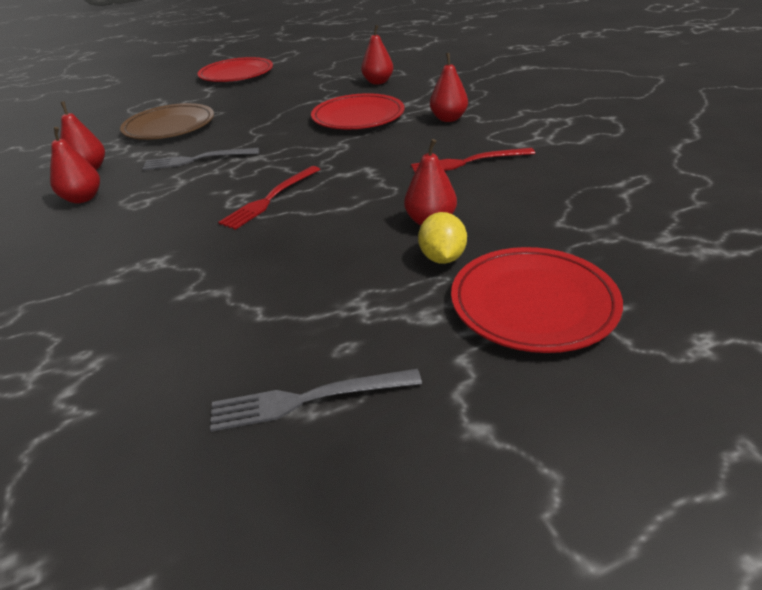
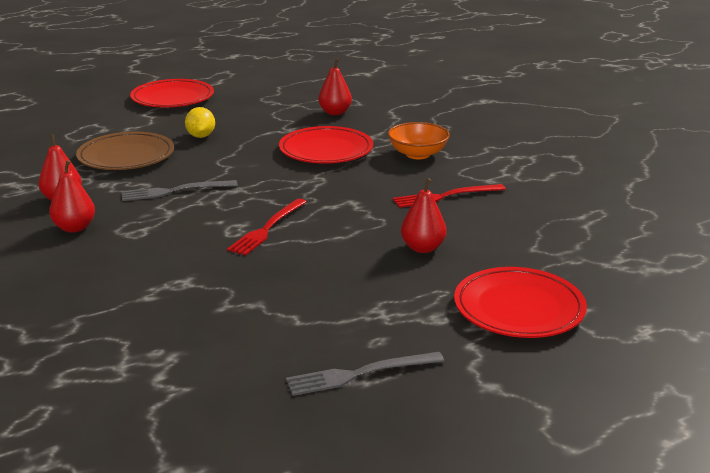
camera: 10 degrees left, 10 degrees down
(442, 258) = (439, 276): yellow lemon -> yellow lemon (201, 136)
(448, 119) = (418, 154): red pear -> orange bowl

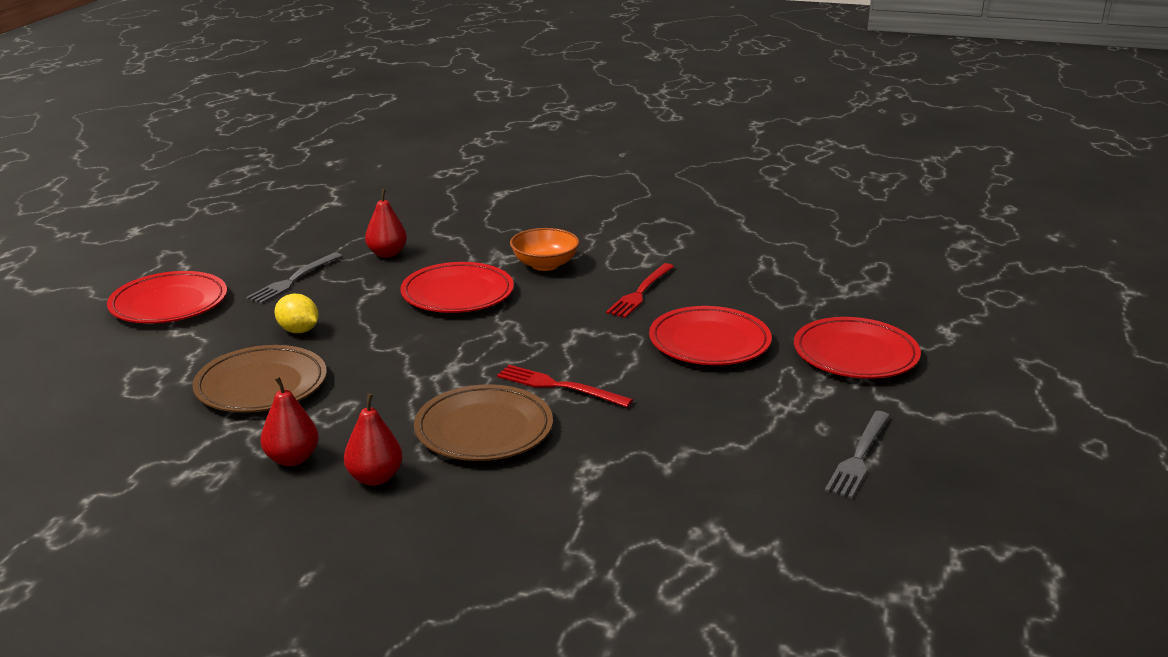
camera: 45 degrees left, 0 degrees up
(175, 191) = (397, 395): grey fork -> grey fork (293, 280)
(176, 231) = (484, 429): none -> brown plate
(267, 228) = (559, 386): red fork -> red fork turned 135 degrees clockwise
(423, 248) = (709, 342): red pear -> red plate

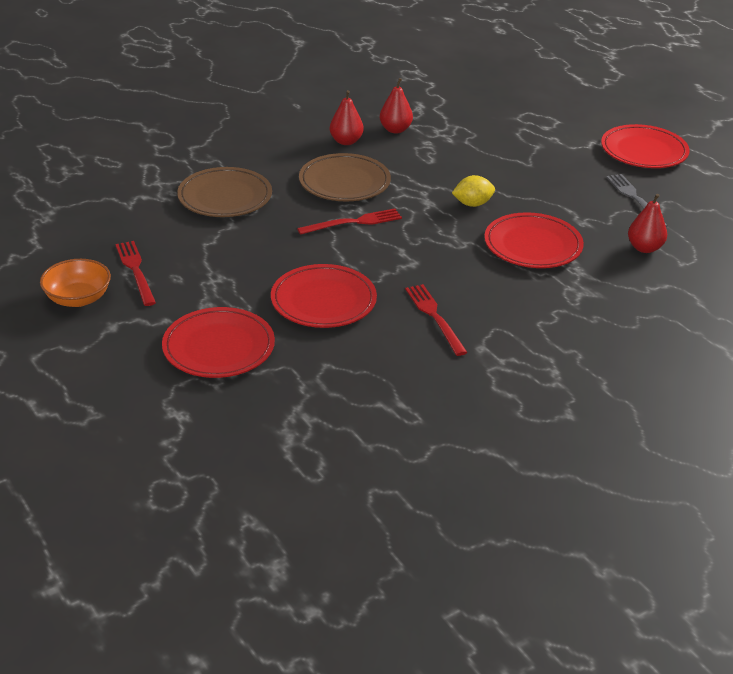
camera: 130 degrees right, 10 degrees up
(261, 385) = (487, 145): brown plate -> brown plate (225, 197)
(298, 331) = (546, 175): yellow lemon -> yellow lemon (472, 204)
(545, 265) = (540, 302): orange bowl -> orange bowl (78, 298)
(859, 456) = (136, 271): grey fork -> red fork

